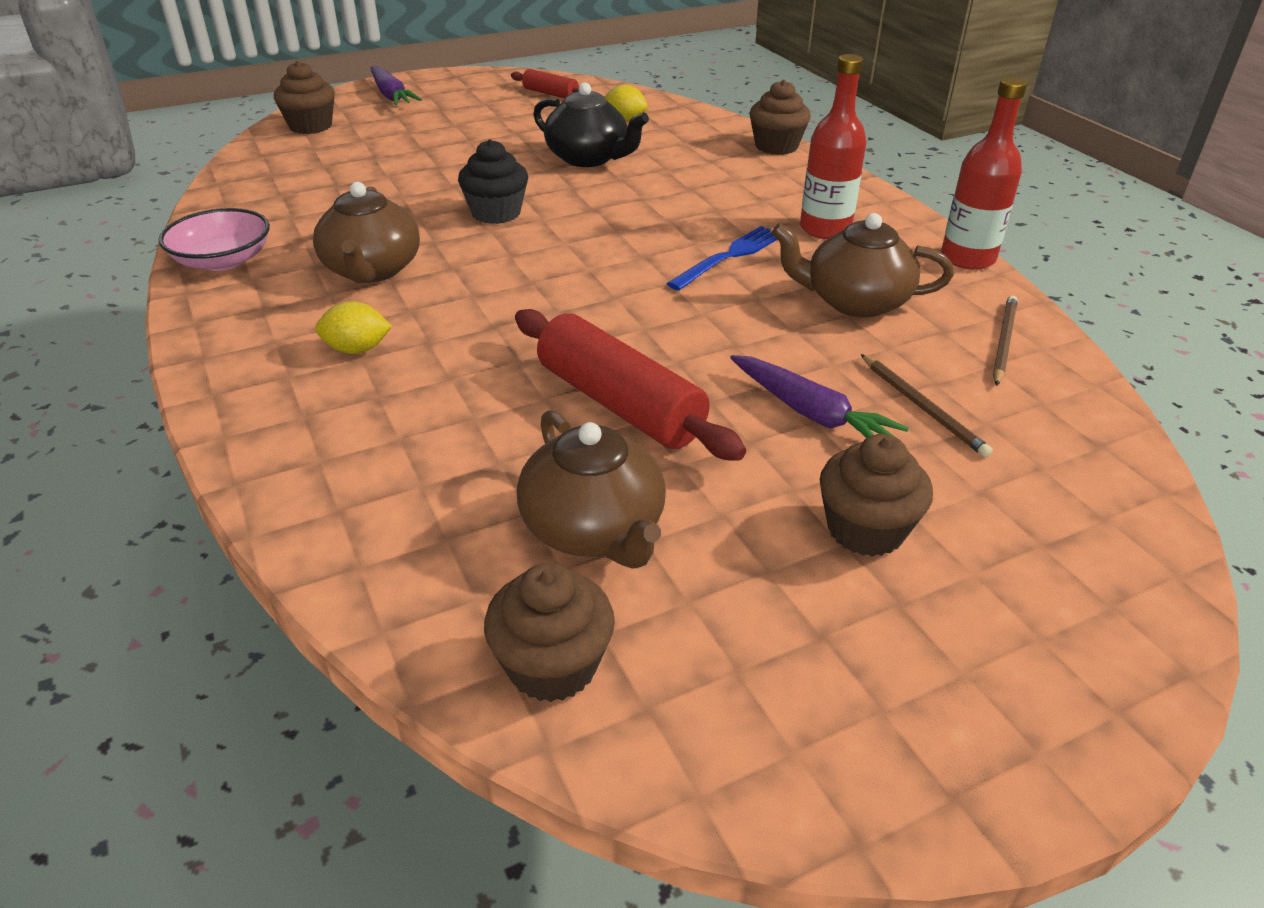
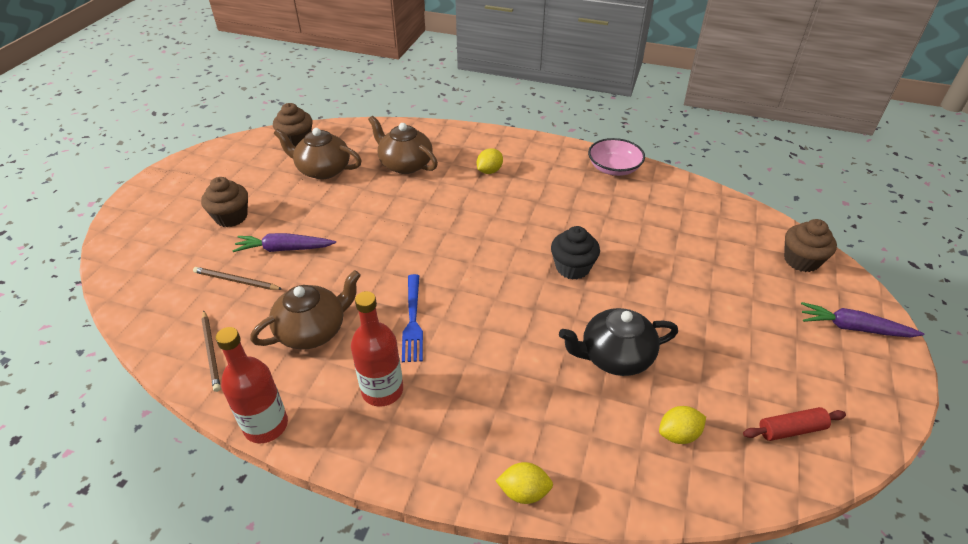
camera: 135 degrees right, 5 degrees up
(372, 270) = (554, 200): brown teapot -> brown teapot (405, 164)
(620, 404) = (364, 209): red rolling pin -> none
(776, 146) = (524, 492): brown cupcake -> yellow lemon

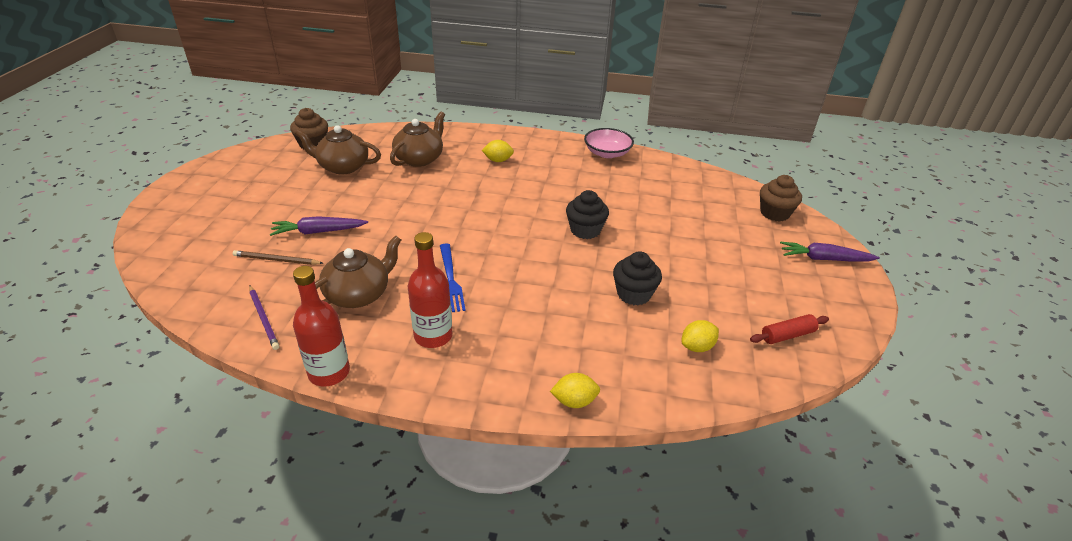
camera: 10 degrees left, 5 degrees down
(211, 352) = (264, 318): brown pencil -> purple pencil
(231, 217) = (261, 209): brown cupcake -> none
(405, 164) = (419, 159): brown teapot -> brown teapot turned 90 degrees clockwise
(489, 171) = (498, 160): yellow lemon -> yellow lemon turned 60 degrees clockwise
(615, 356) = (634, 294): black teapot -> black cupcake

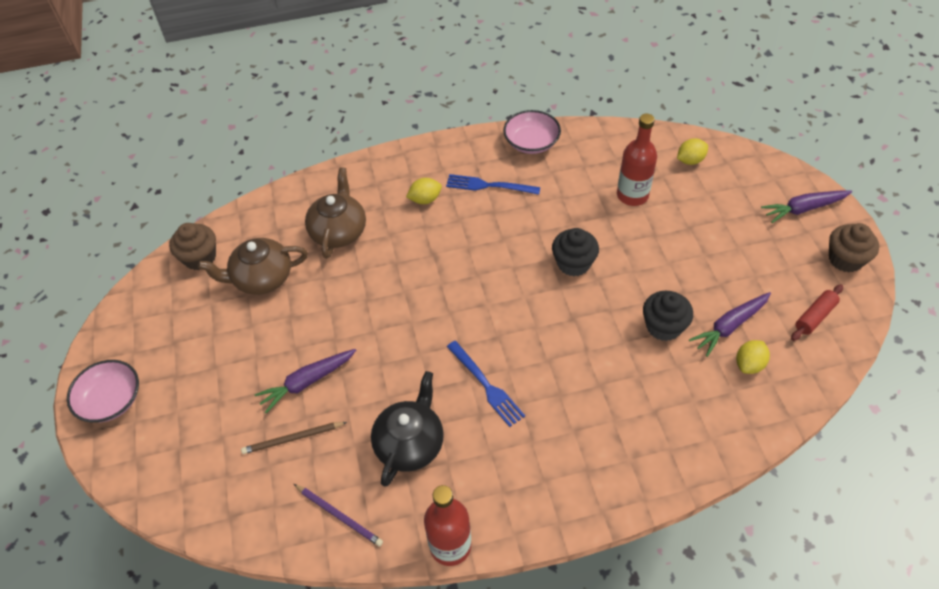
camera: 20 degrees left, 15 degrees up
(181, 197) = (111, 400): none -> pink bowl
(359, 294) = (410, 443): brown teapot -> black teapot
(433, 336) = (515, 459): red bottle -> red bottle (632, 195)
(553, 166) = (488, 186): none -> blue fork
(574, 401) = (682, 472): yellow lemon -> yellow lemon (690, 160)
(696, 314) = (729, 326): none -> purple carrot
(774, 213) = (734, 165): brown cupcake -> brown cupcake (845, 259)

